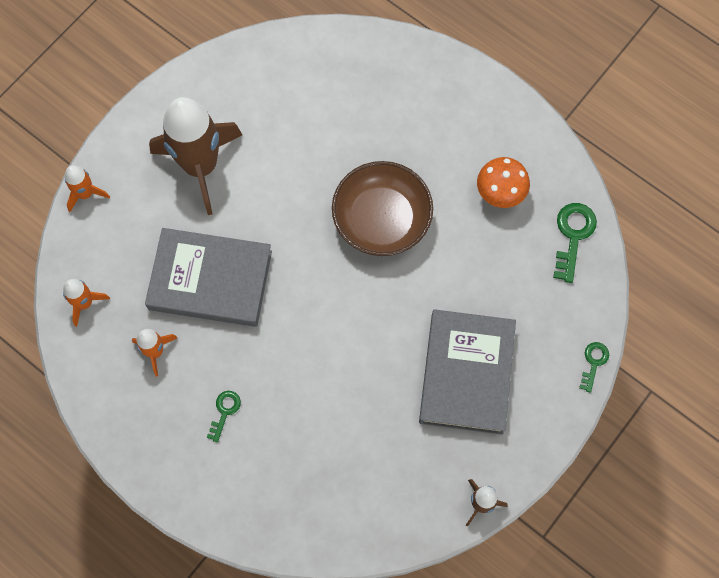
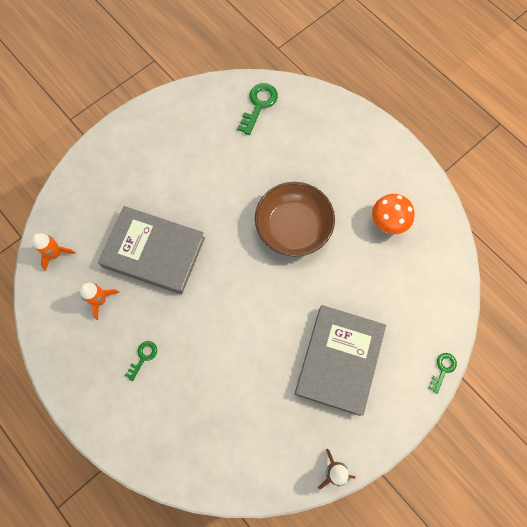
camera: 10 degrees right, 0 degrees up
(85, 194) = (75, 172): orange rocket -> none
(200, 166) = (164, 165): brown rocket -> none
(573, 236) = (440, 265): green key -> green key (259, 105)

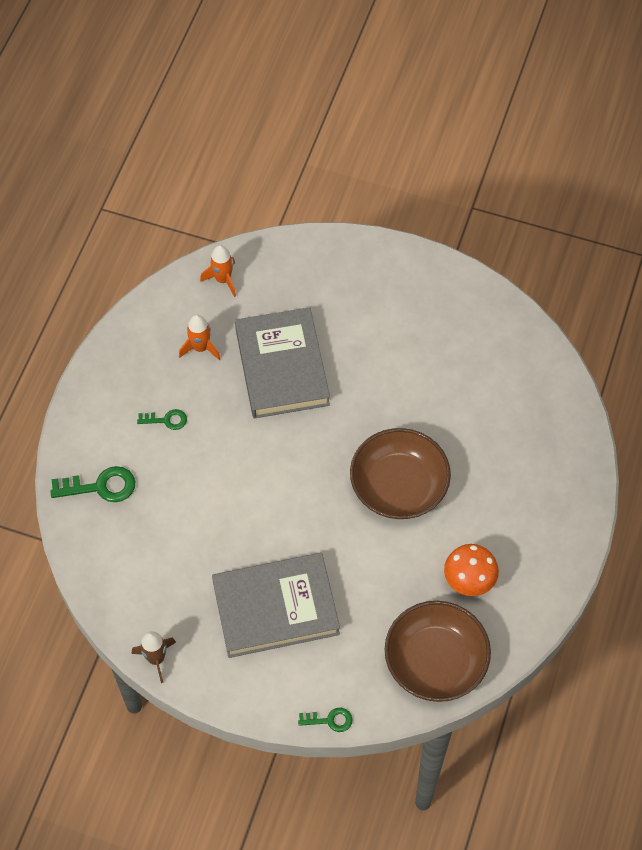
camera: 60 degrees right, 10 degrees down
(259, 105) = (525, 373): green key -> green key (100, 486)
(433, 275) = (435, 661): none -> brown bowl

